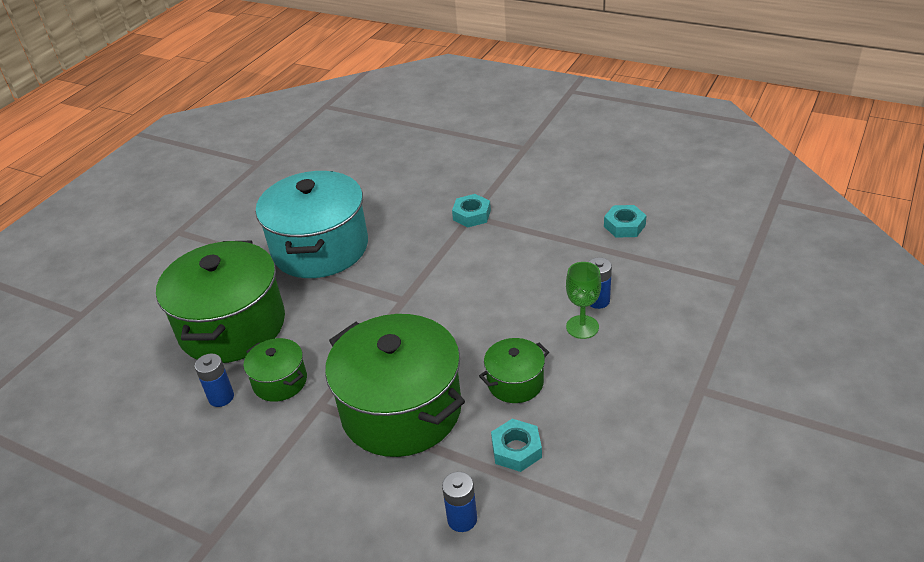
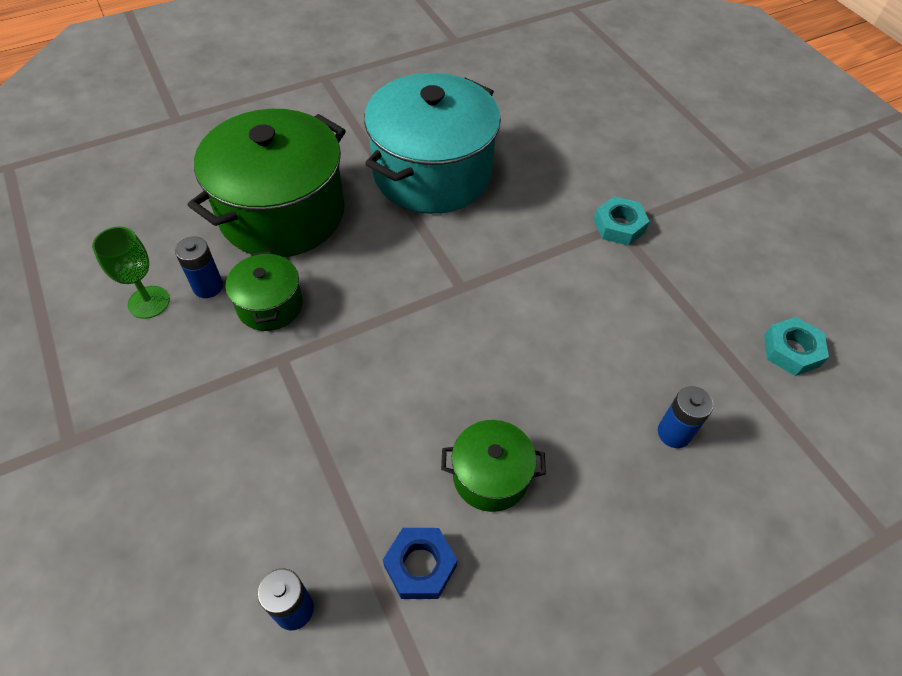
camera: 30 degrees right, 15 degrees up
(401, 410) = (349, 423): green pot -> none
(516, 450) = (420, 566): turquoise nut -> blue nut
(582, 327) = (626, 456): green goblet -> green goblet (149, 302)

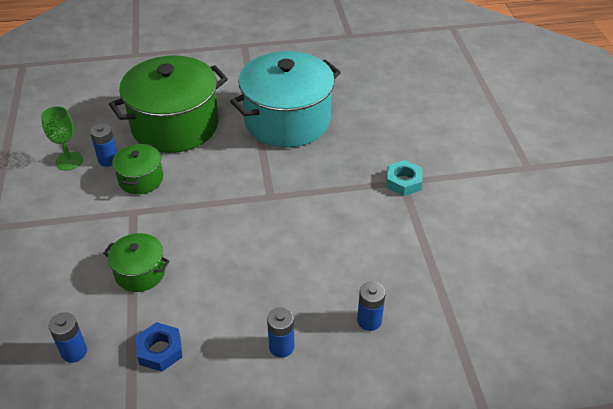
camera: 20 degrees right, 10 degrees down
(490, 476) = (230, 313): green pot -> green pot (140, 272)
(582, 506) = (281, 347): none -> blue battery
(791, 351) = (488, 292): turquoise nut -> none

